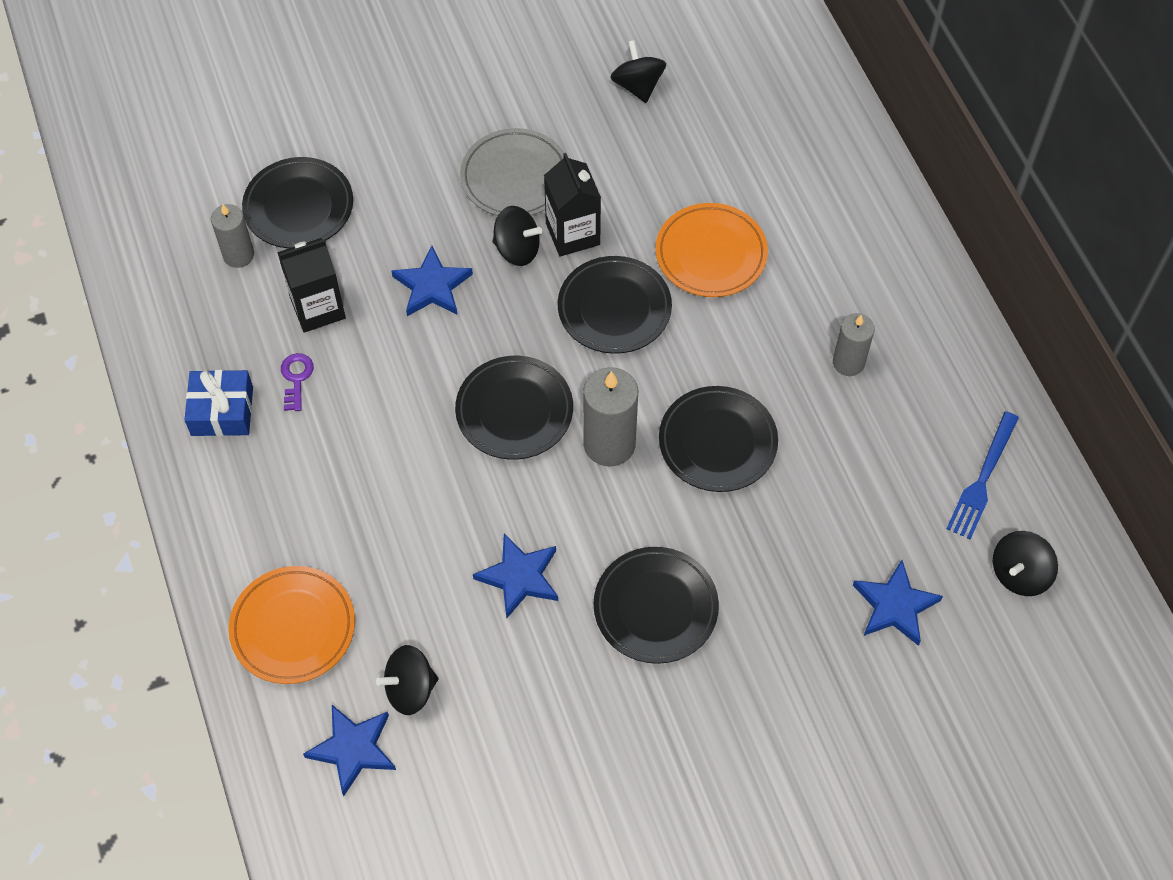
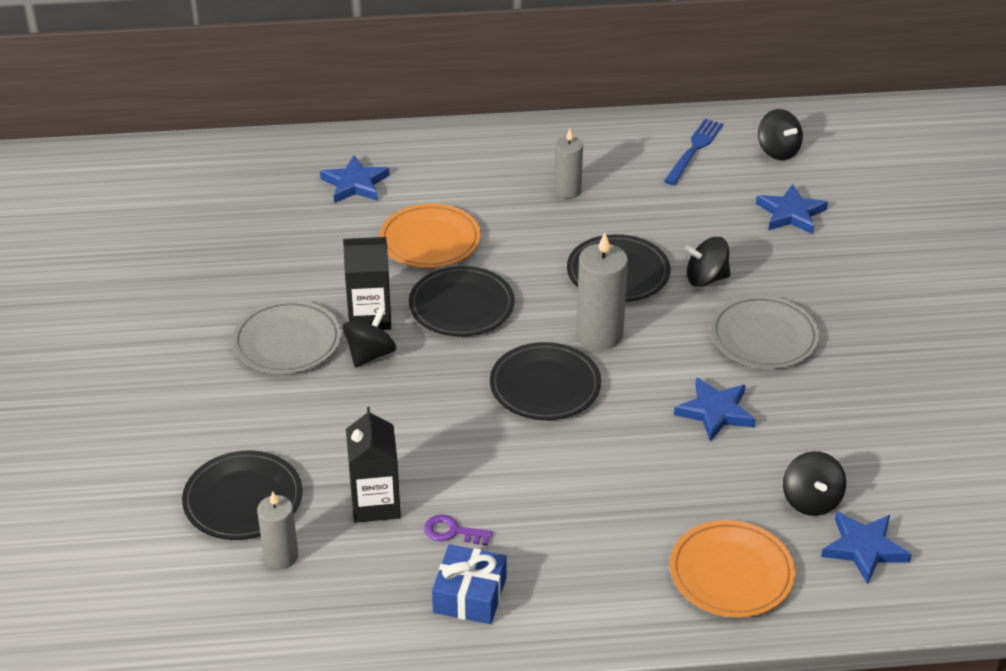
camera: 75 degrees left, 20 degrees down
(432, 286) = (386, 417): blue star -> blue star (355, 184)
(637, 86) = (226, 248): black spinning top -> black spinning top (706, 278)
(655, 607) = (764, 337): black plate -> grey plate
(982, 479) = (694, 150): blue fork -> blue fork turned 105 degrees counterclockwise

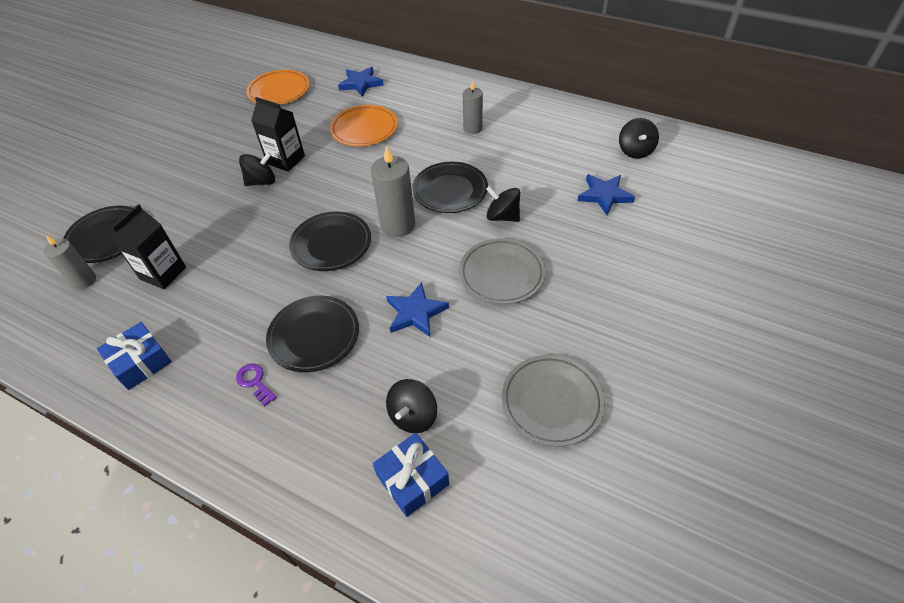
camera: 35 degrees right, 10 degrees up
(287, 342) = (231, 157): grey plate -> grey plate (551, 402)
(452, 532) = (179, 313): purple key -> purple key (255, 382)
(461, 306) = (339, 174): black plate -> black plate (314, 336)
(694, 150) = (578, 131): blue fork -> none
(731, 573) = (302, 443): orange plate -> orange plate (279, 91)
(864, 548) = (412, 479): blue star -> blue gift

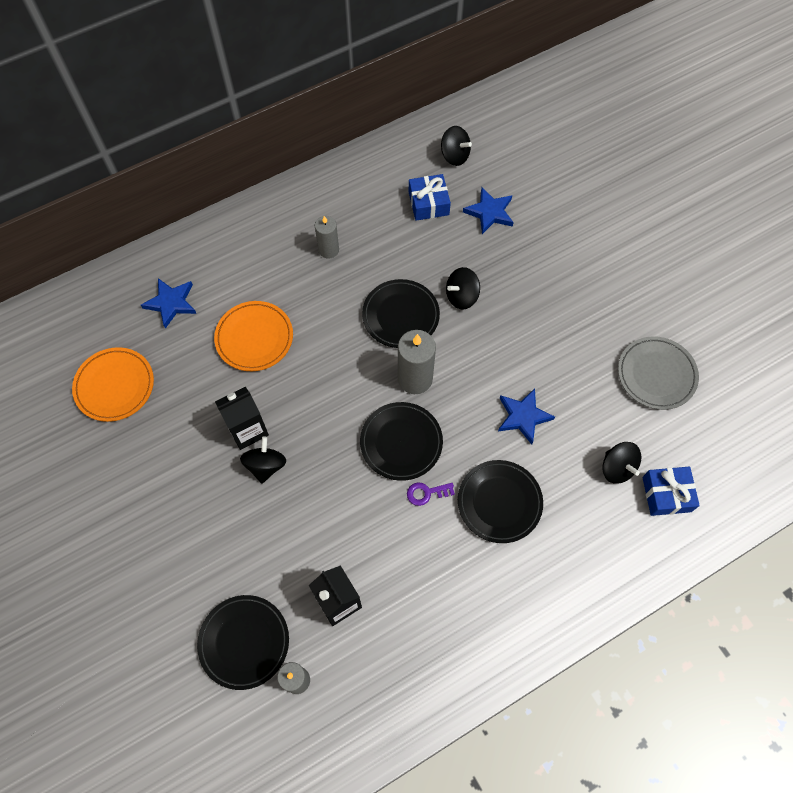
camera: 60 degrees left, 15 degrees up
(141, 362) = (441, 653): blue gift -> blue gift (428, 203)
(255, 382) = (519, 566): purple key -> purple key (426, 493)
(501, 274) = (523, 335): grey plate -> none

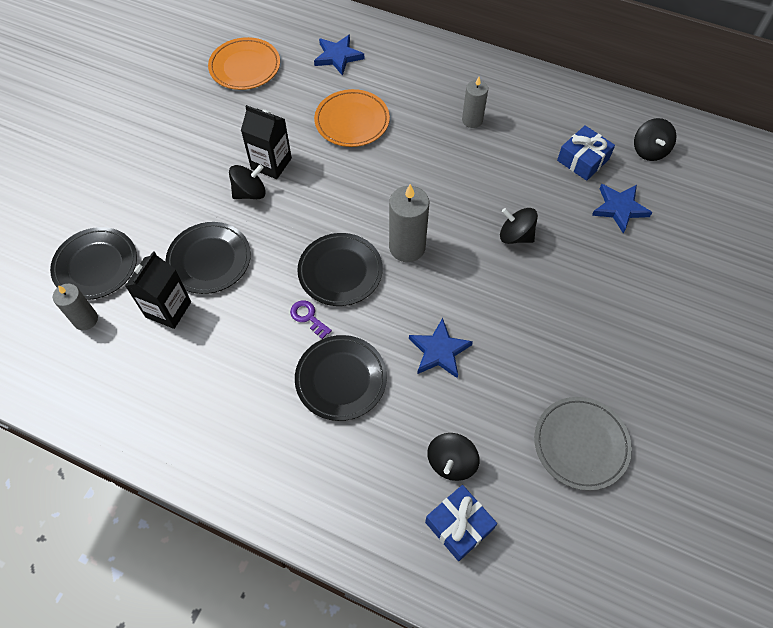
camera: 55 degrees right, 5 degrees down
(400, 316) = (457, 203): black plate -> black plate (209, 260)

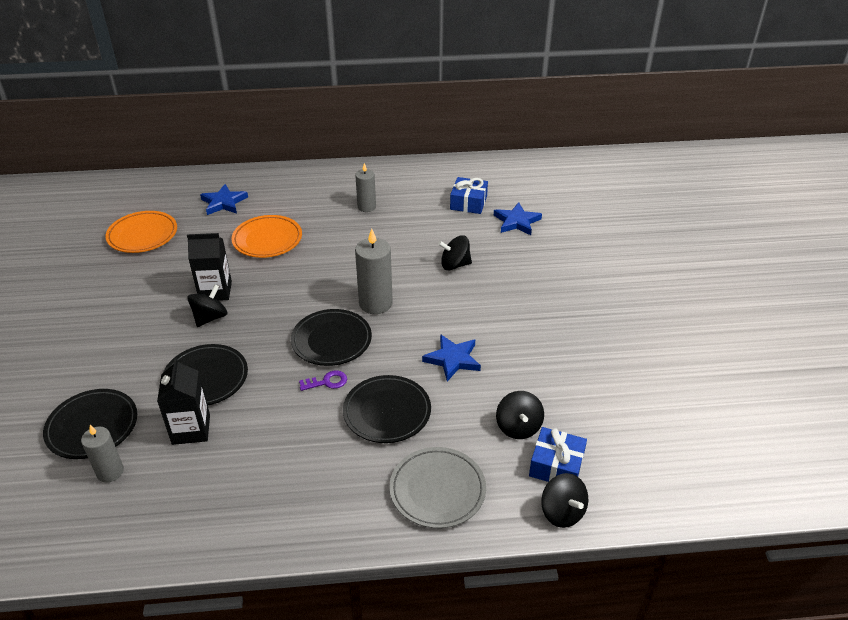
camera: 30 degrees left, 20 degrees down
(308, 317) = (327, 382): purple key -> purple key turned 150 degrees clockwise
(581, 444) = (602, 372): grey plate -> grey plate (437, 490)
(649, 150) = (510, 182): black spinning top -> black spinning top (562, 512)

